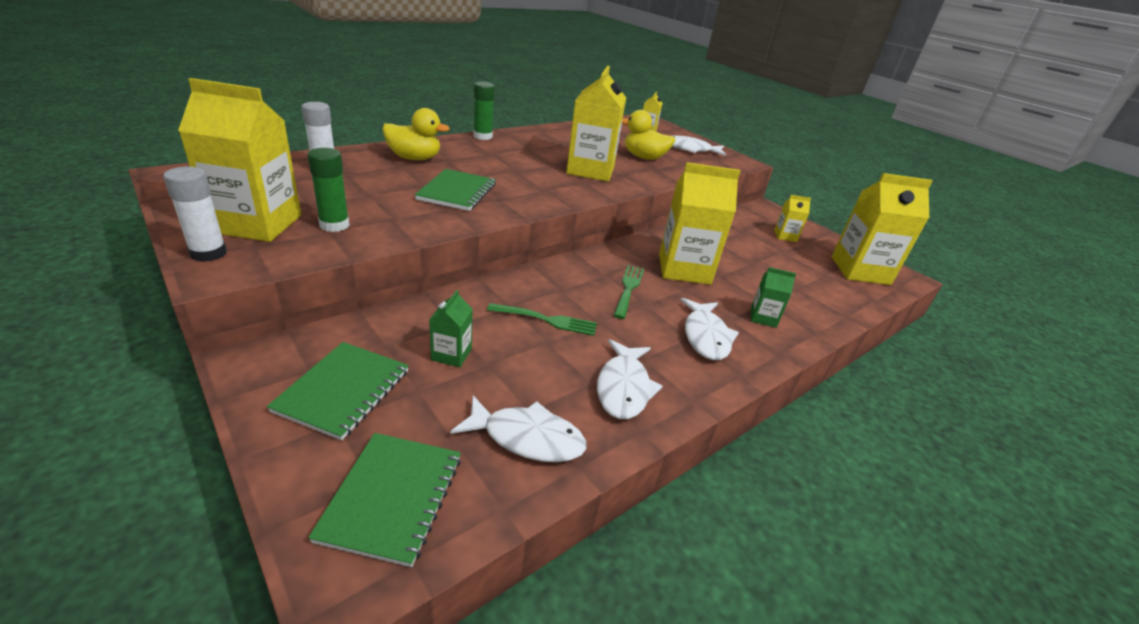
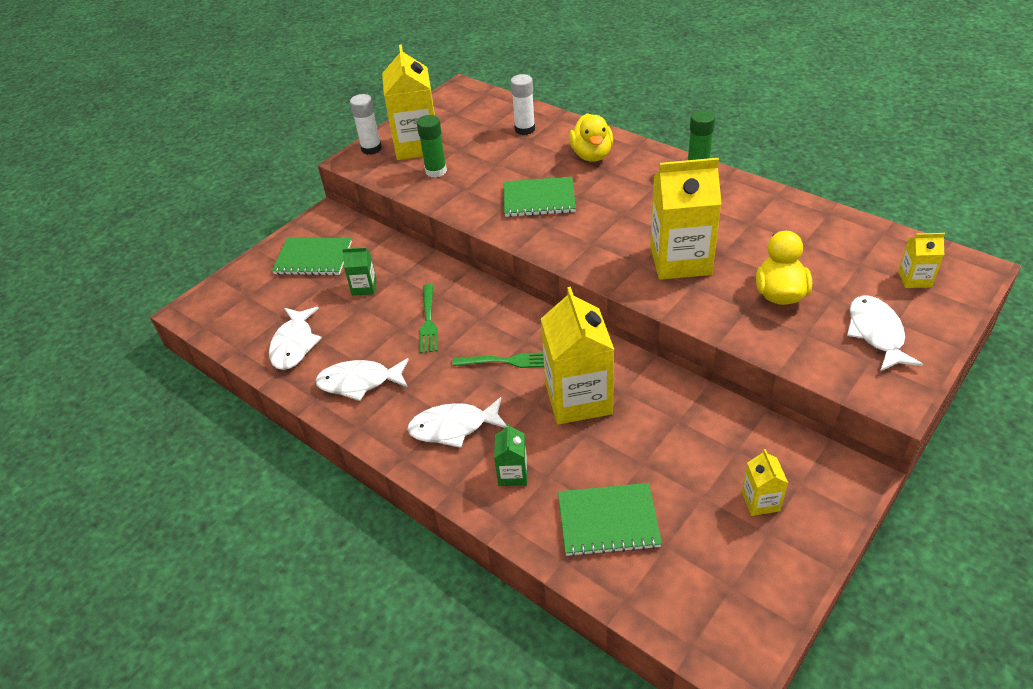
camera: 85 degrees right, 10 degrees up
(392, 497) = (239, 307): green notebook -> green notebook (608, 521)
(860, 270) = (712, 595): yellow carton -> none

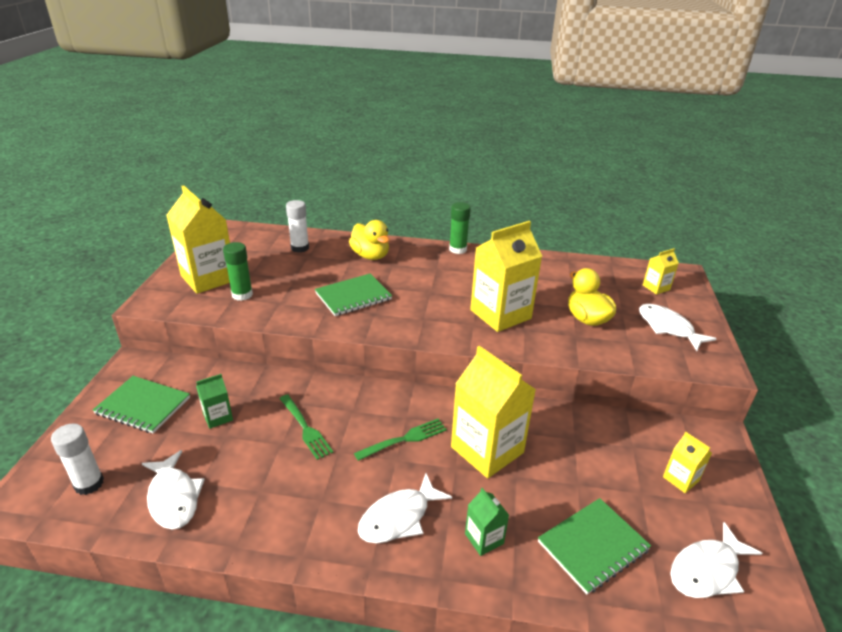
camera: 35 degrees left, 10 degrees down
(313, 258) = (143, 406): green notebook -> green notebook turned 45 degrees clockwise
(359, 382) = (273, 510): white fish -> white fish (707, 570)
(371, 149) = (162, 289): white glue stick -> white glue stick (89, 484)

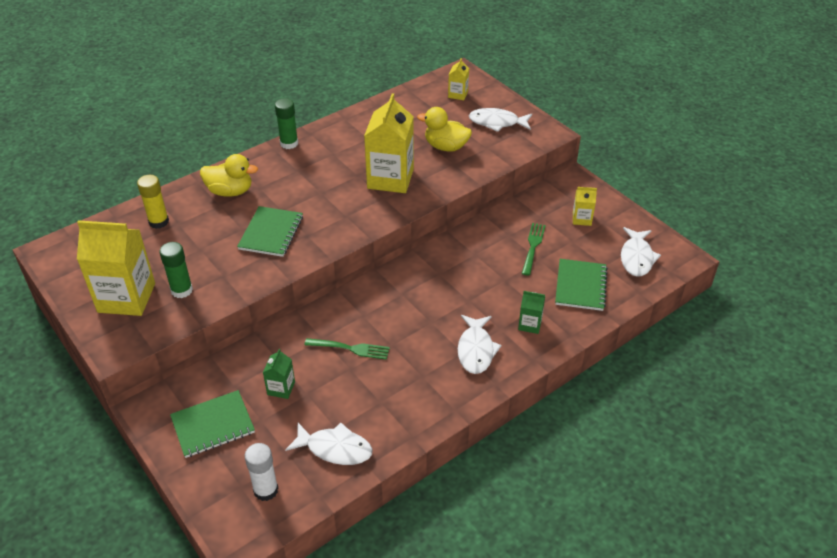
camera: 45 degrees left, 10 degrees up
(300, 248) = (159, 222): white glue stick -> yellow glue stick
(404, 439) = (419, 308): green fork -> green fork (533, 247)
(487, 450) = (472, 277): yellow carton -> none

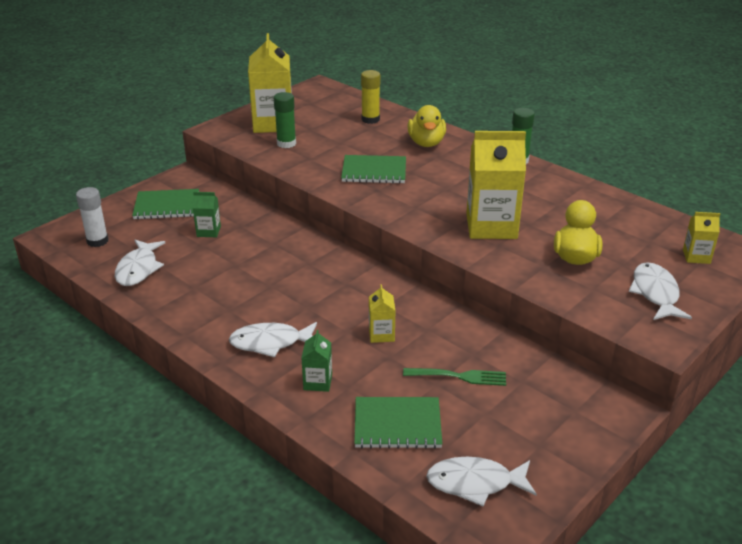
camera: 80 degrees right, 10 degrees down
(213, 425) = (167, 206): green notebook -> green notebook turned 60 degrees counterclockwise
(350, 348) = (261, 261): green fork -> none
(581, 219) = (537, 421): yellow carton -> yellow carton (381, 334)

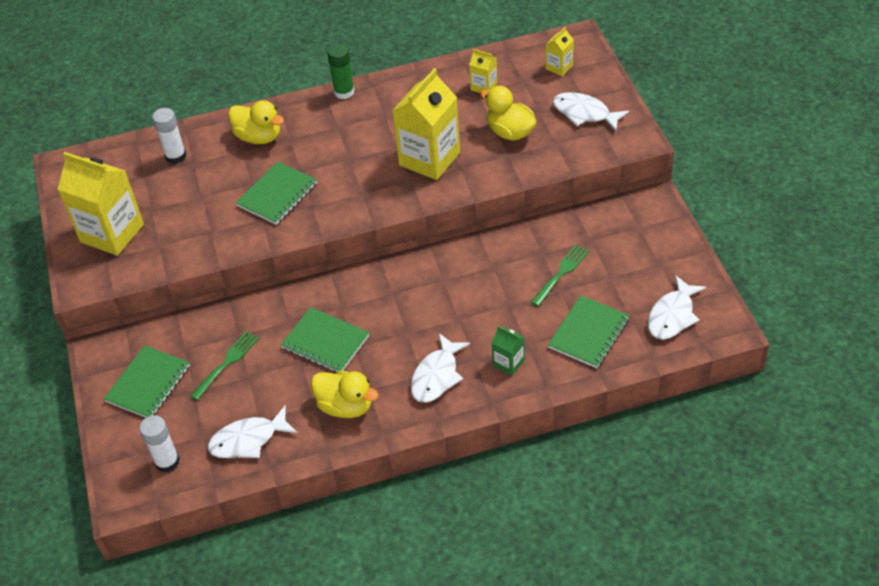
camera: 55 degrees left, 15 degrees up
(138, 269) = (248, 440): white fish -> white fish turned 120 degrees clockwise
(203, 304) = (345, 406): none -> yellow duck
(208, 231) = (226, 364): green carton -> green fork
(264, 269) = (325, 342): none -> green notebook
(286, 143) = (165, 238): green glue stick -> none
(370, 119) = (175, 156): yellow glue stick -> white glue stick
(381, 334) = (478, 298): yellow carton -> yellow carton (484, 86)

